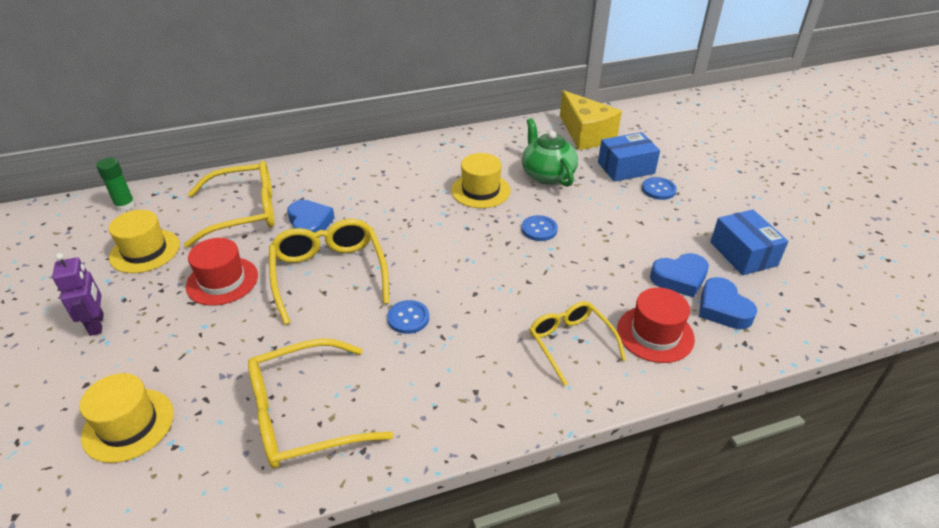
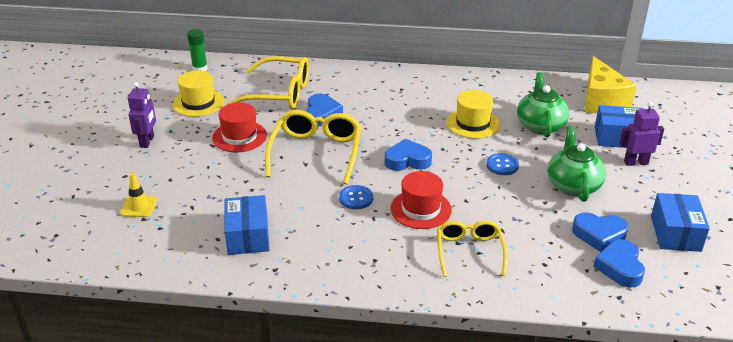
camera: 25 degrees right, 5 degrees down
(128, 425) = (139, 207): yellow hat -> yellow traffic cone
(303, 415) = (248, 236): yellow glasses -> blue box
(438, 253) = (407, 160): none -> blue heart
(620, 231) = (573, 185): none -> green teapot
(655, 334) = (545, 267): red hat -> red hat (421, 209)
(658, 189) = (636, 162): blue button -> purple robot

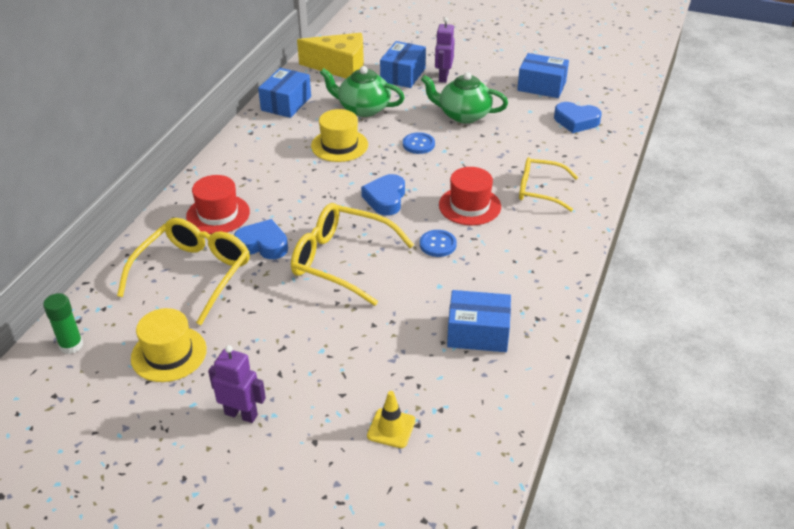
camera: 75 degrees left, 5 degrees up
(239, 136) = (276, 320): red hat -> red hat (218, 214)
(519, 86) = (286, 103): none -> blue box
(599, 235) = (534, 120): blue heart -> none

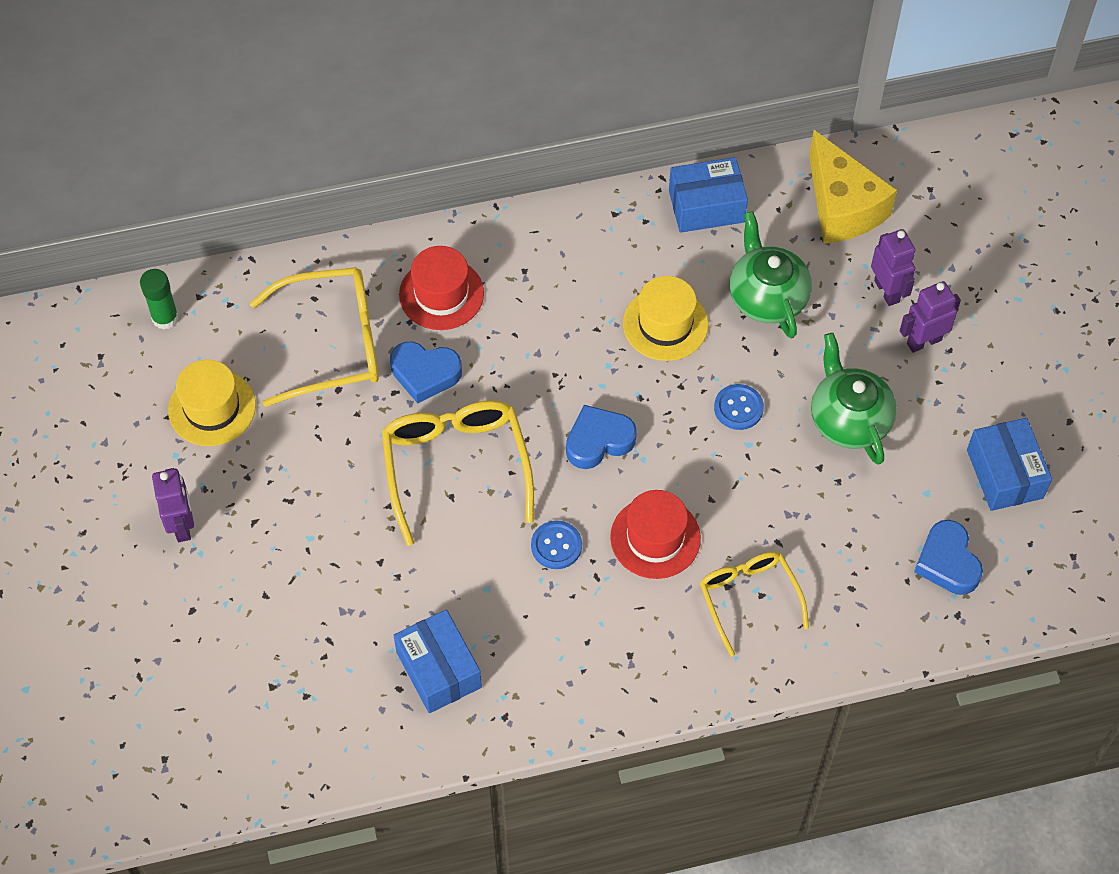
camera: 55 degrees right, 20 degrees up
(263, 245) = (425, 374): blue heart -> blue heart turned 120 degrees clockwise
(391, 428) = (252, 666): yellow traffic cone -> none
(403, 75) = (887, 291): blue box -> purple robot

